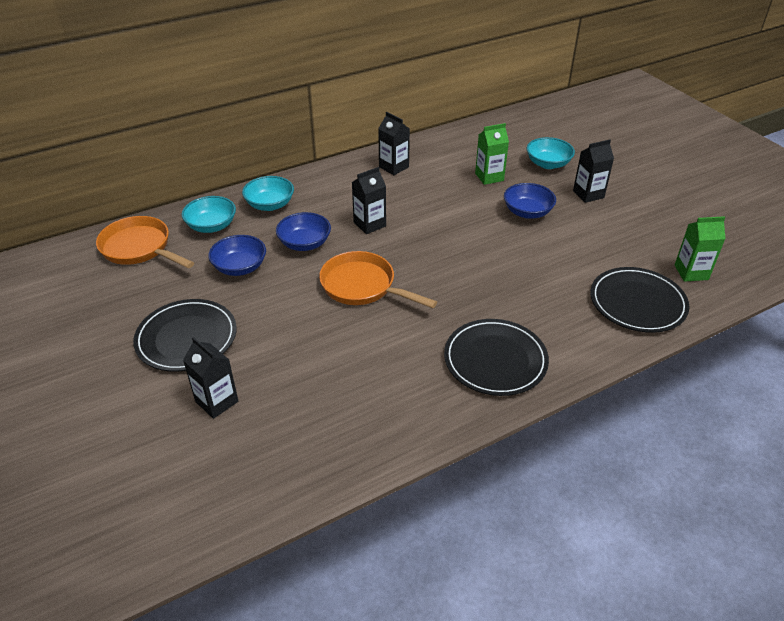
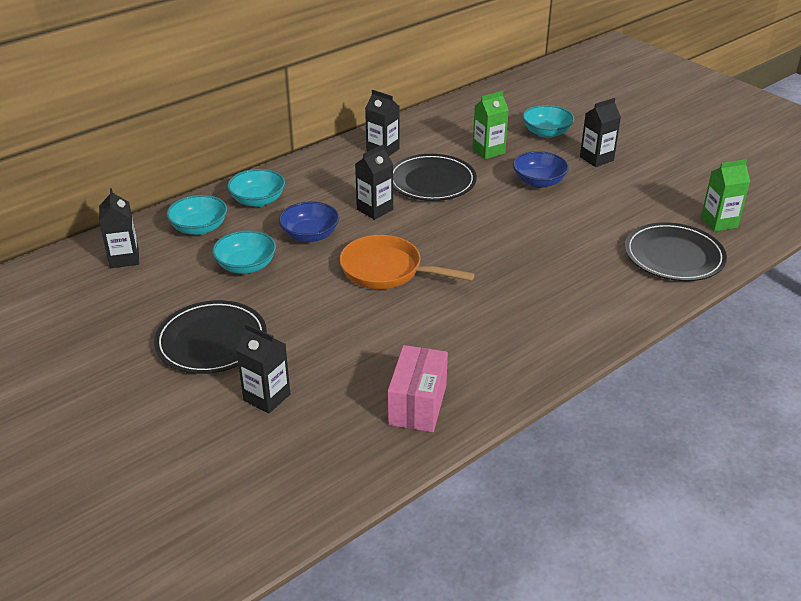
camera: 10 degrees left, 5 degrees down
(139, 248) = (124, 258): orange pan -> black carton
(240, 267) = (246, 266): blue bowl -> turquoise bowl
(350, 429) = (417, 405): none -> pink box
(495, 360) = (546, 324): black plate -> black plate (431, 181)

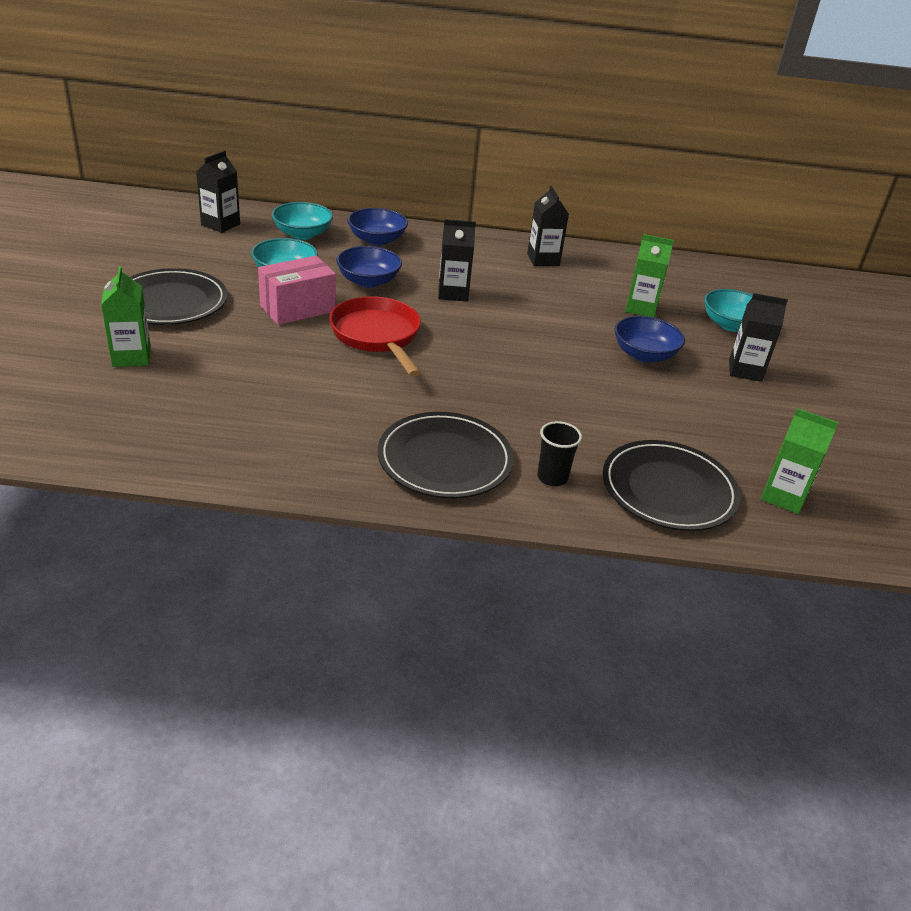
camera: 40 degrees right, 0 degrees up
(258, 200) = (377, 240): turquoise bowl -> blue bowl
(267, 397) = (131, 357): black carton -> green carton
(386, 270) = (377, 336): orange pan -> red pan
(417, 405) = (213, 434): pink box -> pink box (297, 308)
(431, 181) = (541, 301): black plate -> black plate (445, 460)
(619, 290) = (552, 477): none -> black cup

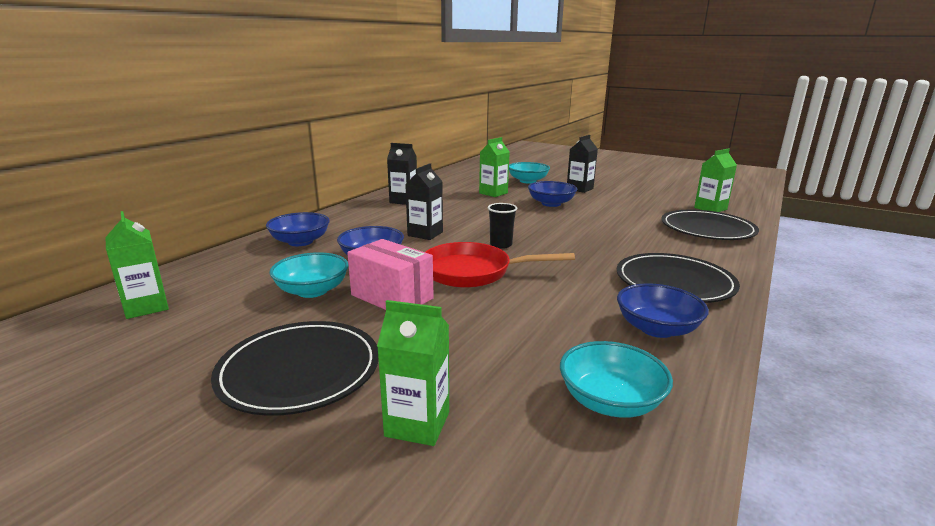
camera: 60 degrees left, 15 degrees down
(220, 224) = (146, 307): black carton -> green carton
(297, 308) = (392, 297): pink box -> pink box turned 45 degrees counterclockwise
(302, 234) = (241, 269): turquoise bowl -> turquoise bowl (610, 401)
(323, 449) = (657, 328): none -> blue bowl
(552, 477) = (696, 254): black cup -> black cup (501, 245)

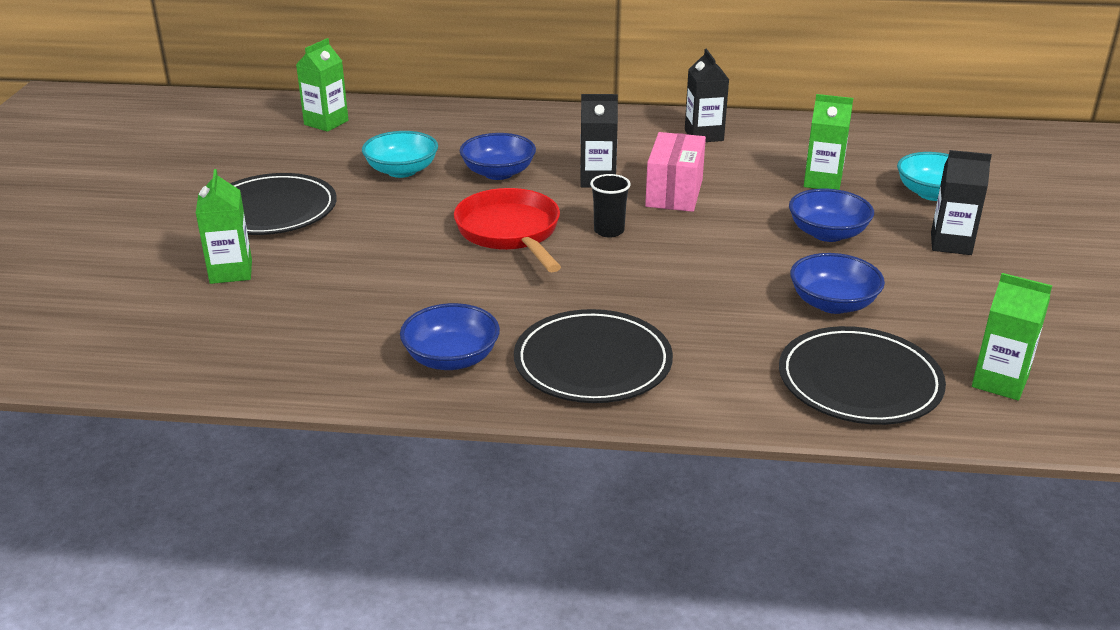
camera: 65 degrees right, 10 degrees up
(300, 242) = (507, 127): blue bowl -> blue bowl (833, 303)
(392, 297) = (417, 208): pink box -> pink box (674, 193)
(610, 401) = (299, 345): turquoise bowl -> none

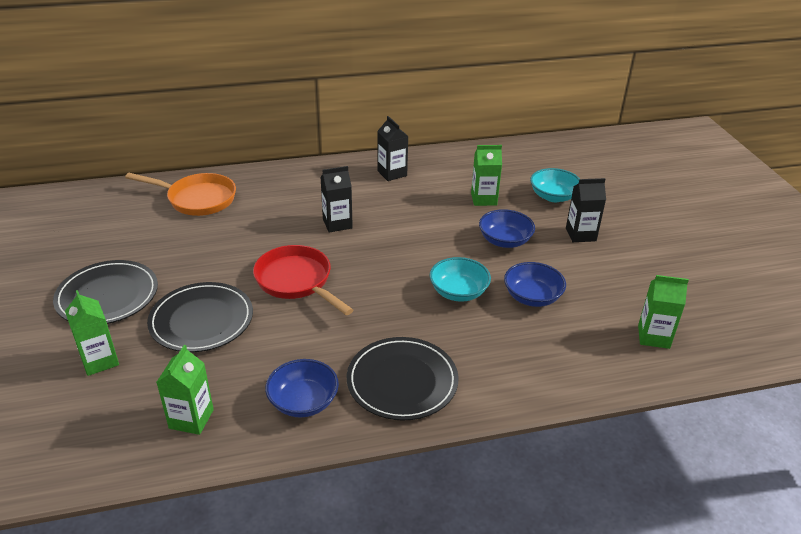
camera: 20 degrees left, 5 degrees up
(326, 123) = (114, 206): green carton -> green carton (191, 419)
(402, 170) = (193, 241): turquoise bowl -> turquoise bowl (458, 292)
(430, 129) = (197, 199): none -> orange pan
(498, 173) = (265, 230): blue bowl -> none
(609, 231) = (364, 266): black cup -> none
(674, 193) = (393, 225): pink box -> none
(859, 381) = (574, 356): black plate -> black plate (201, 320)

